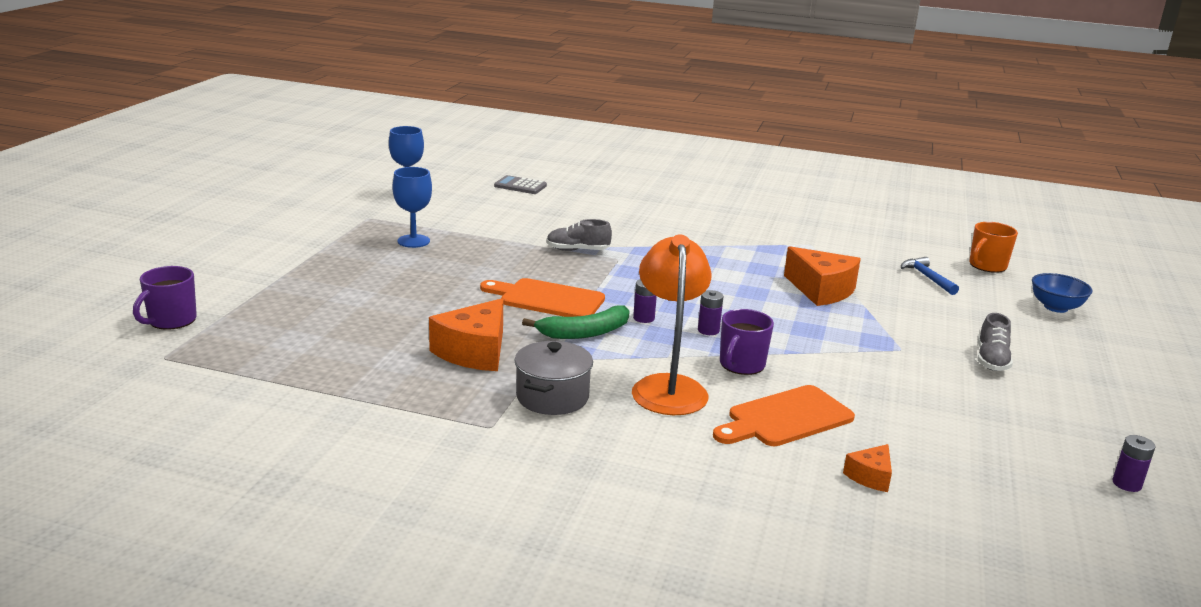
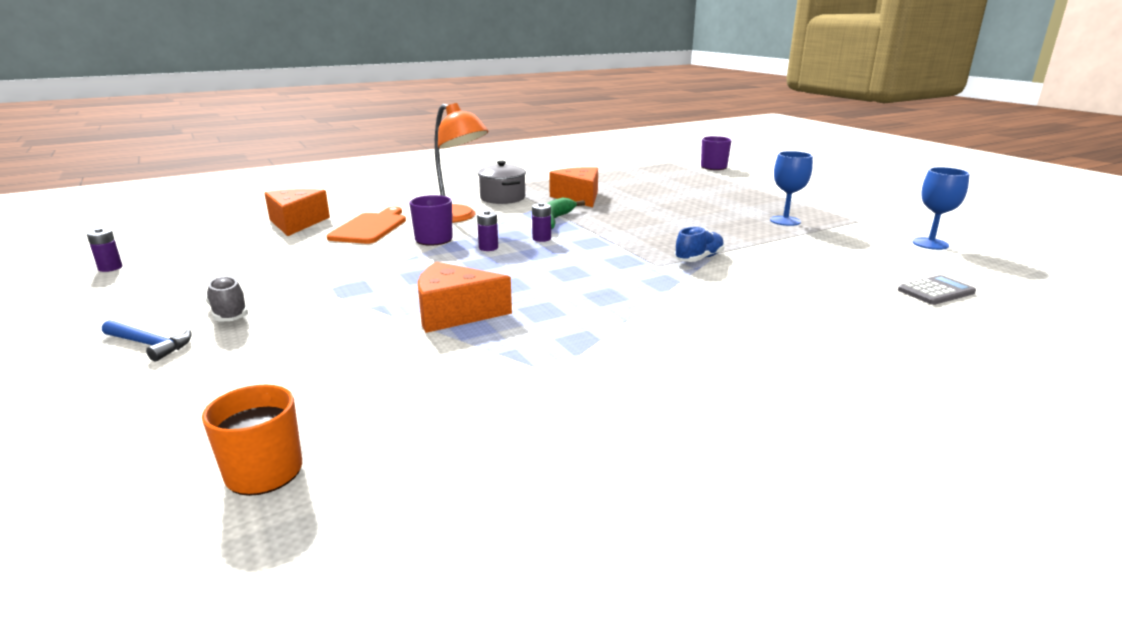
camera: 135 degrees right, 0 degrees up
(547, 299) = (618, 226): orange cutting board -> none
(577, 250) = (699, 259): grey shoe -> blue shoe
(870, 477) = (296, 223): orange cheese -> orange cheese, size x1.94
(927, 277) = (352, 390): blue hammer -> blue hammer (150, 345)
(1055, 307) = (134, 425): blue bowl -> none

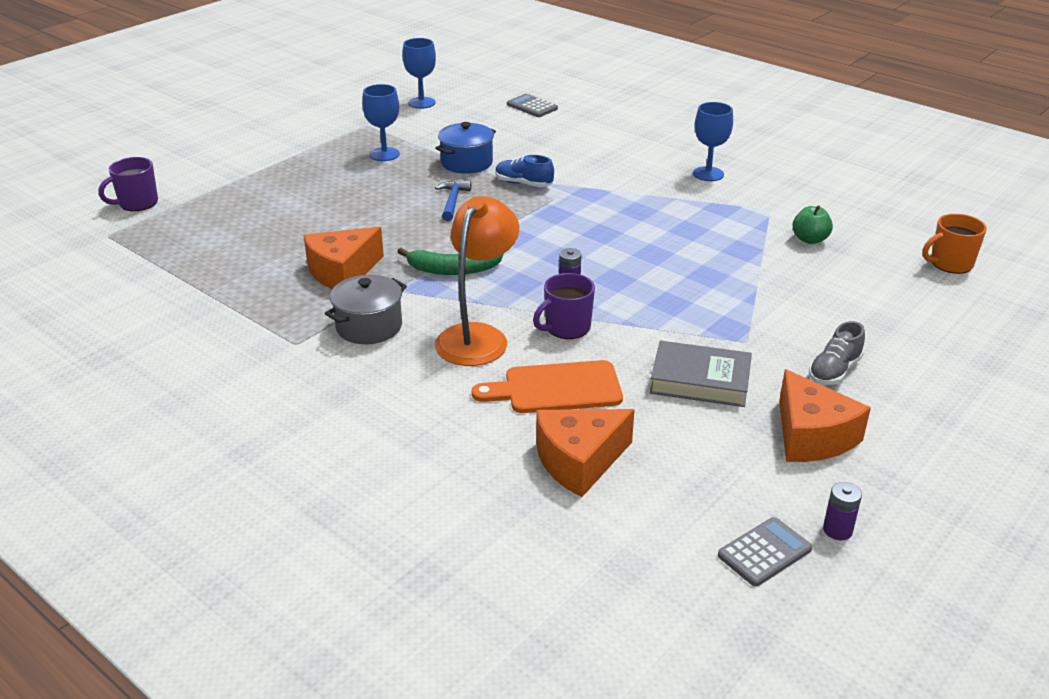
camera: 110 degrees left, 10 degrees up
(143, 247) = (764, 552): none -> grey calculator
(150, 345) = (915, 381): blue hammer -> blue hammer (453, 201)
(308, 264) = (700, 380): none -> grey book
(451, 375) = (809, 239): none -> green apple
(455, 313) = (727, 263): orange cheese -> orange cheese (811, 436)
(541, 239) = (520, 264): purple battery -> none
(685, 356) = (708, 174): none -> blue goblet
(758, 244) = (467, 163): none -> blue pot

